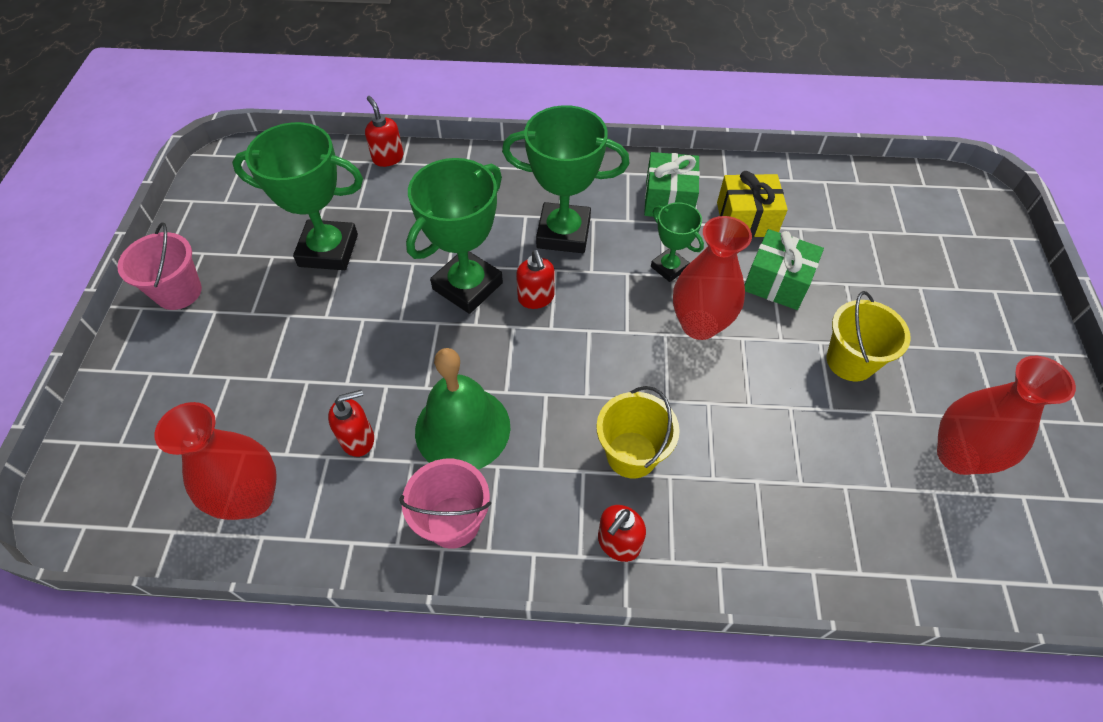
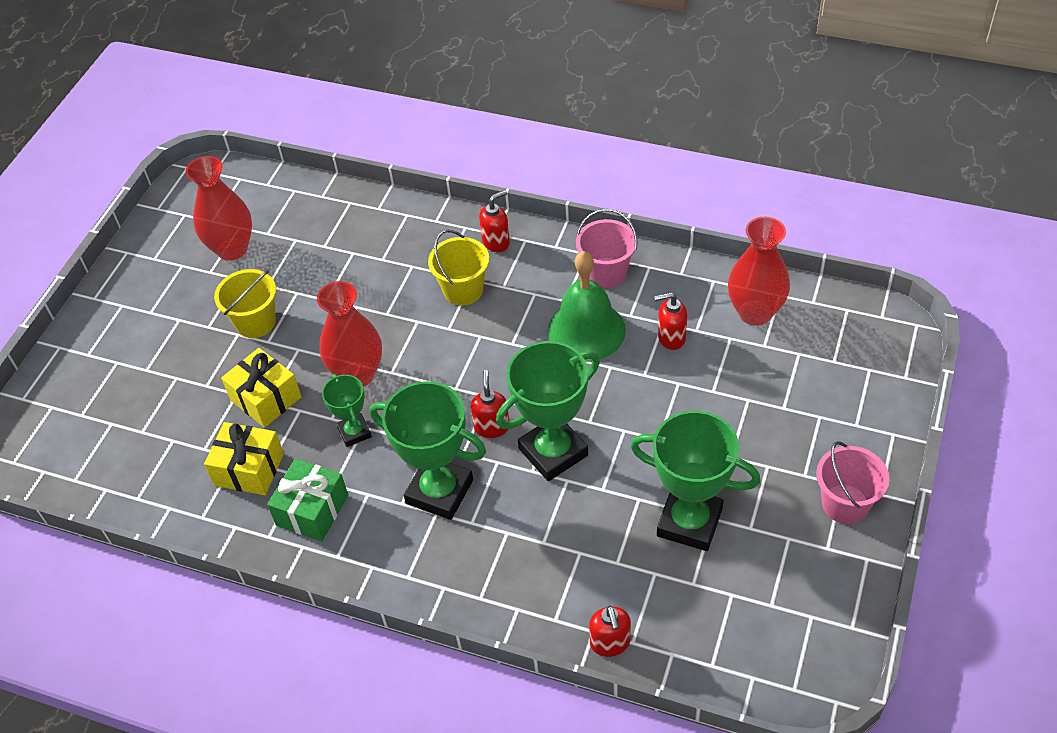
camera: 160 degrees left, 5 degrees down
(777, 282) = (266, 398): green gift -> yellow gift

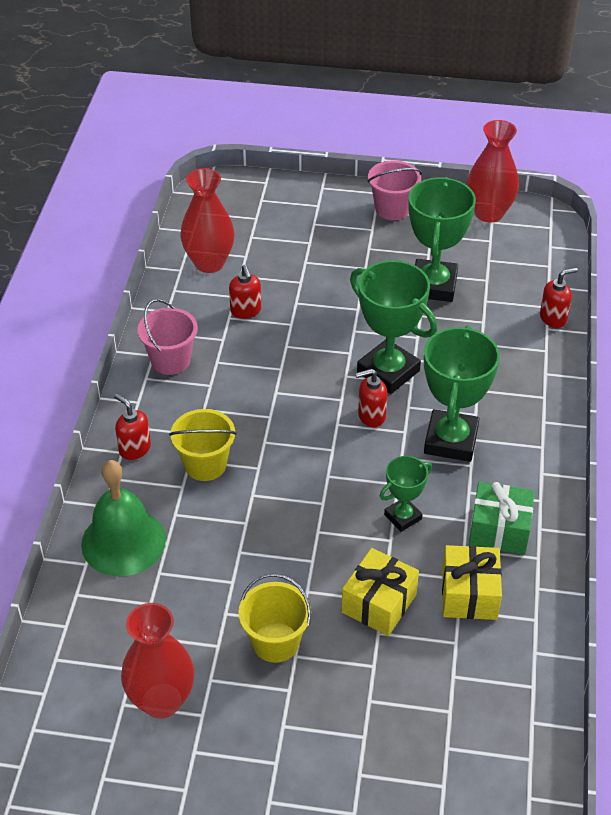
camera: 105 degrees left, 5 degrees down
(358, 374) = (331, 530): red vase -> red vase (489, 213)
(586, 330) = (245, 366): green bell -> green bell (123, 541)

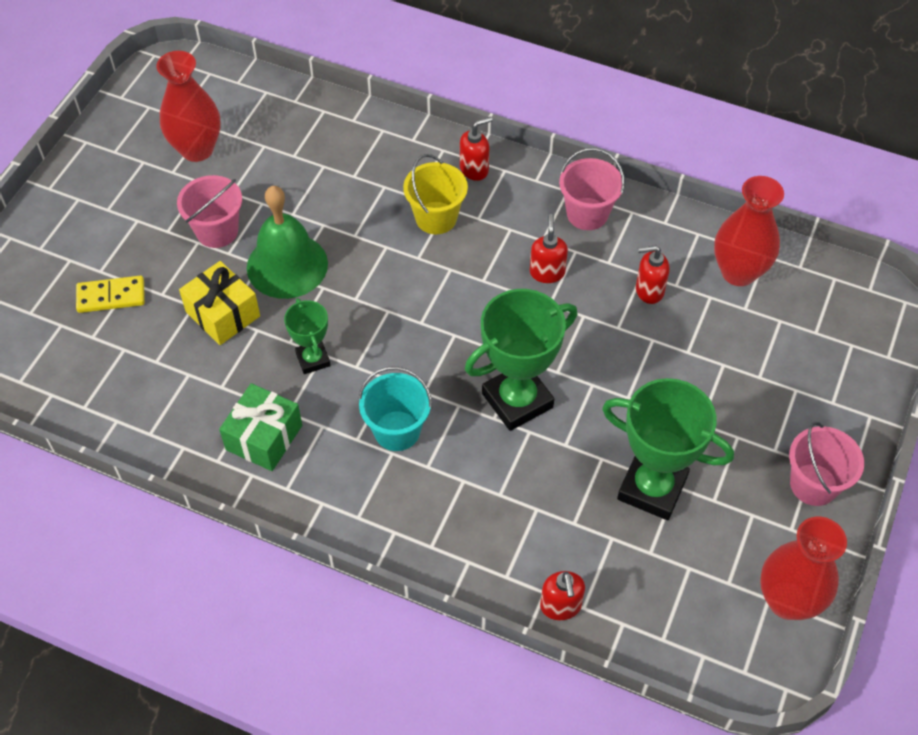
camera: 105 degrees right, 10 degrees up
(123, 541) = (367, 147): green bell -> green bell (287, 265)
(275, 642) = (217, 231): yellow bucket -> pink bucket
(371, 416) = (455, 367): red soap dispenser -> red soap dispenser (547, 272)
(393, 712) = (111, 296): none -> yellow domino
(451, 440) = (397, 430): green trophy -> turquoise bucket
(469, 594) = (201, 388): yellow gift -> none

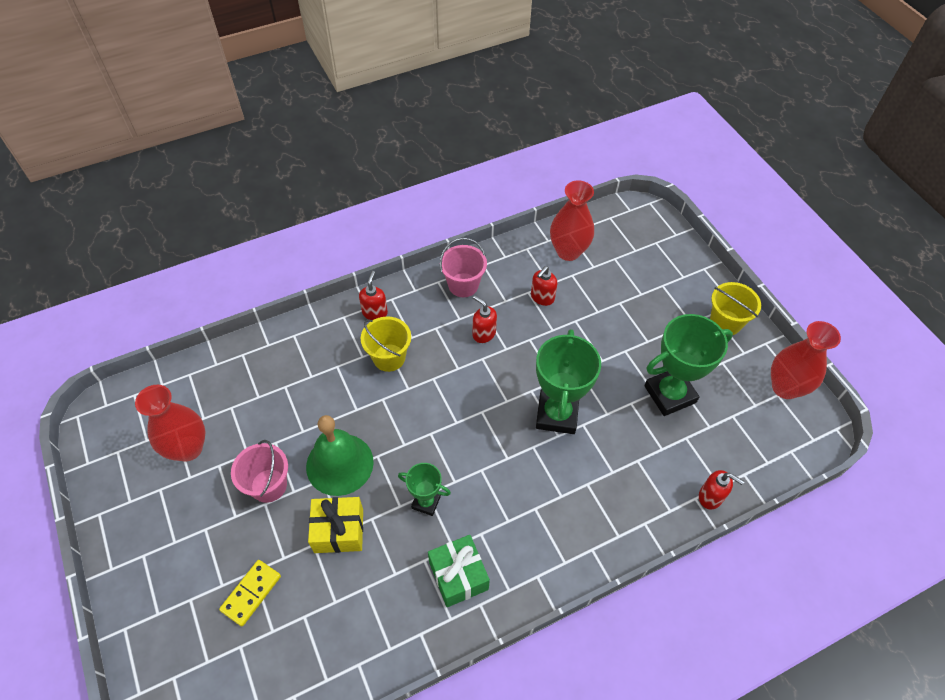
camera: 50 degrees left, 0 degrees up
(397, 430) = (521, 493): turquoise bucket -> none
(813, 484) = (725, 322): pink bucket -> yellow bucket

